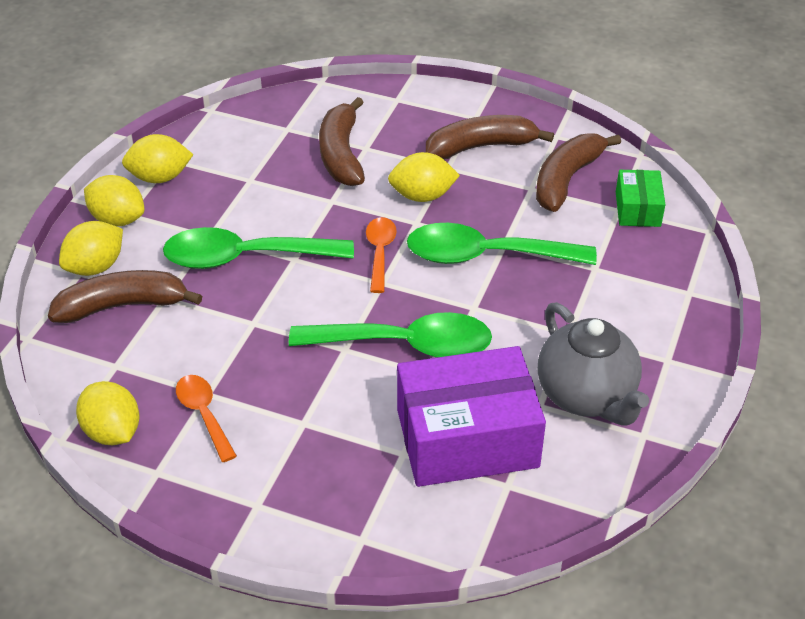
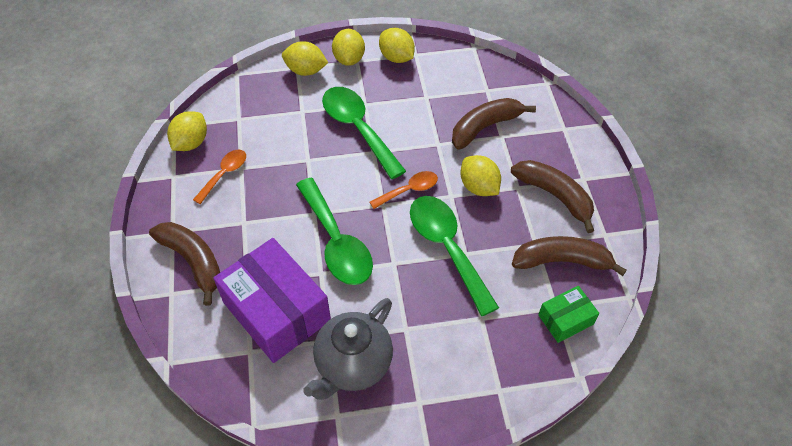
camera: 60 degrees right, 10 degrees up
(122, 306) = (284, 97): brown banana -> brown banana (193, 261)

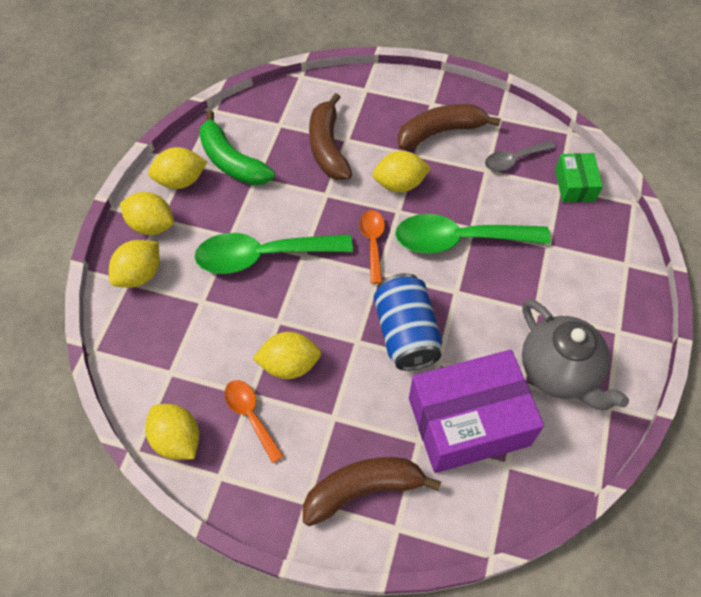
camera: 65 degrees left, 5 degrees up
(274, 180) = (289, 365): none -> yellow lemon
(336, 242) = (405, 333): green spoon -> blue can
(432, 77) = (232, 161): none -> green banana
(562, 261) = (514, 160): brown banana -> grey spoon

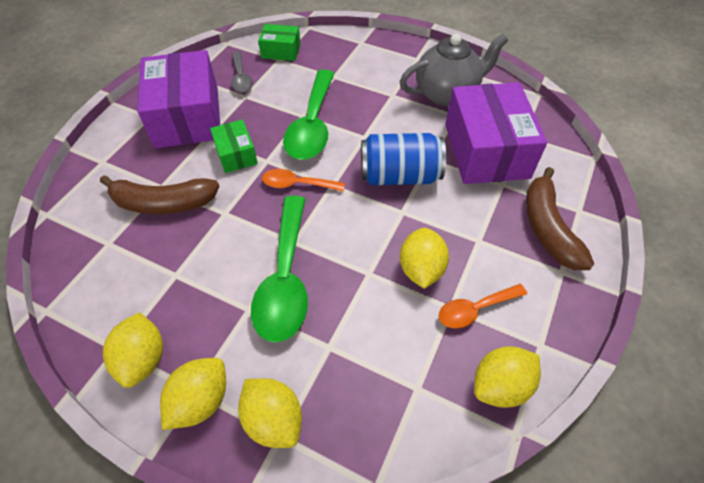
camera: 80 degrees left, 5 degrees down
(232, 161) = (139, 297): green banana -> none
(399, 184) = (236, 154): yellow lemon -> green box
(440, 132) = (187, 116): brown banana -> purple box

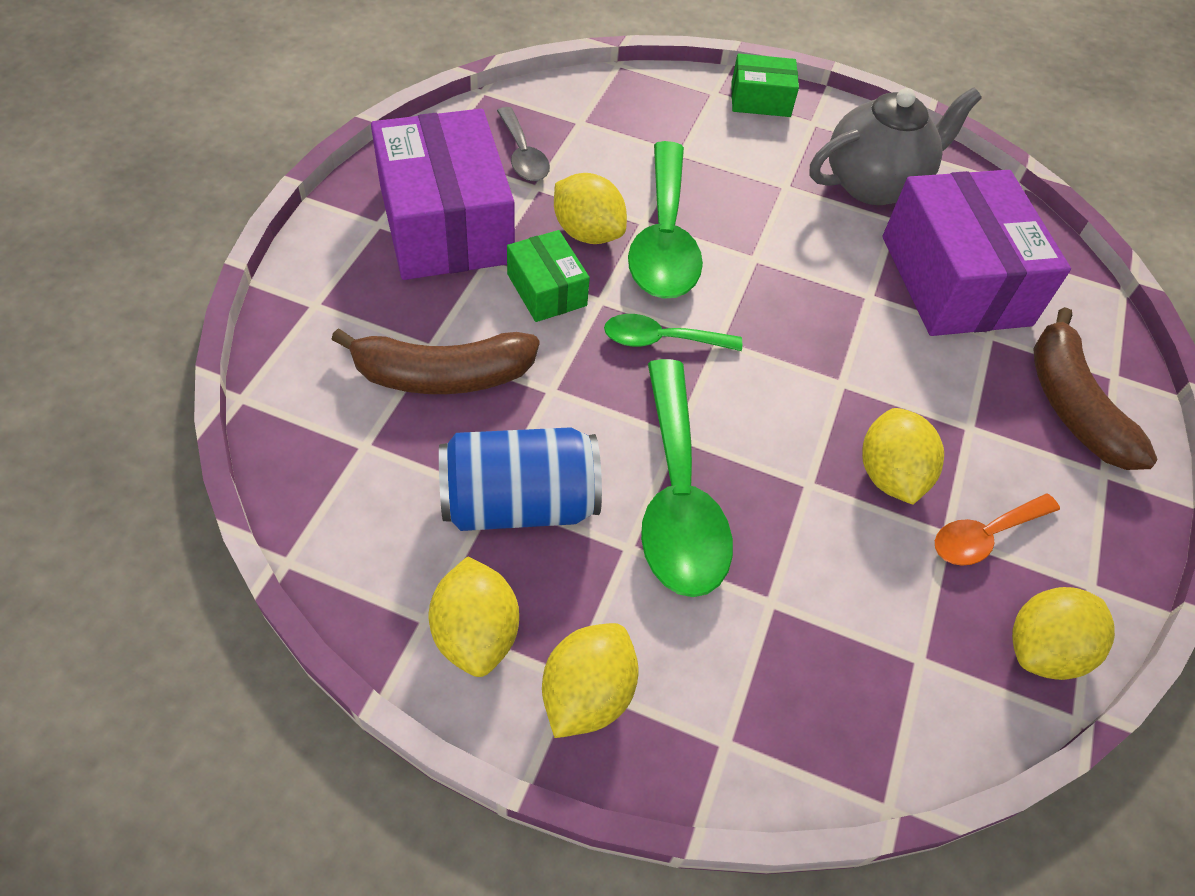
camera: 10 degrees left, 0 degrees up
(273, 419) = (709, 717): yellow lemon -> yellow lemon (587, 233)
(281, 51) = (580, 107): green box -> green box (760, 100)
(297, 184) = (662, 340): orange spoon -> green spoon
(399, 176) = (826, 324): blue can -> blue can (519, 503)

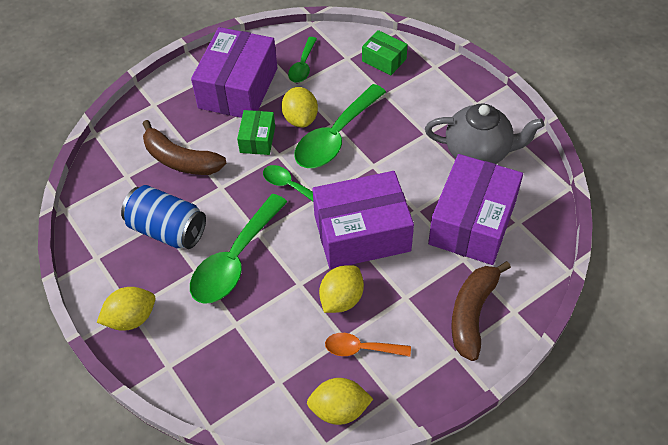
camera: 40 degrees right, 0 degrees up
(476, 633) = (109, 273): yellow lemon -> none
(523, 155) = (303, 66): grey spoon -> green spoon
(760, 100) = (457, 80): green box -> green box (384, 60)
(828, 362) = (362, 233): none -> purple box

